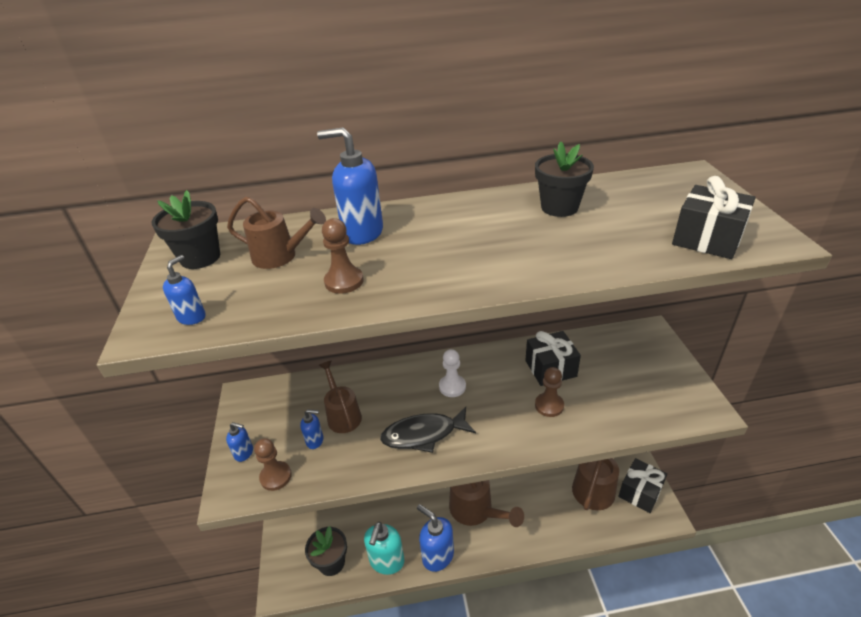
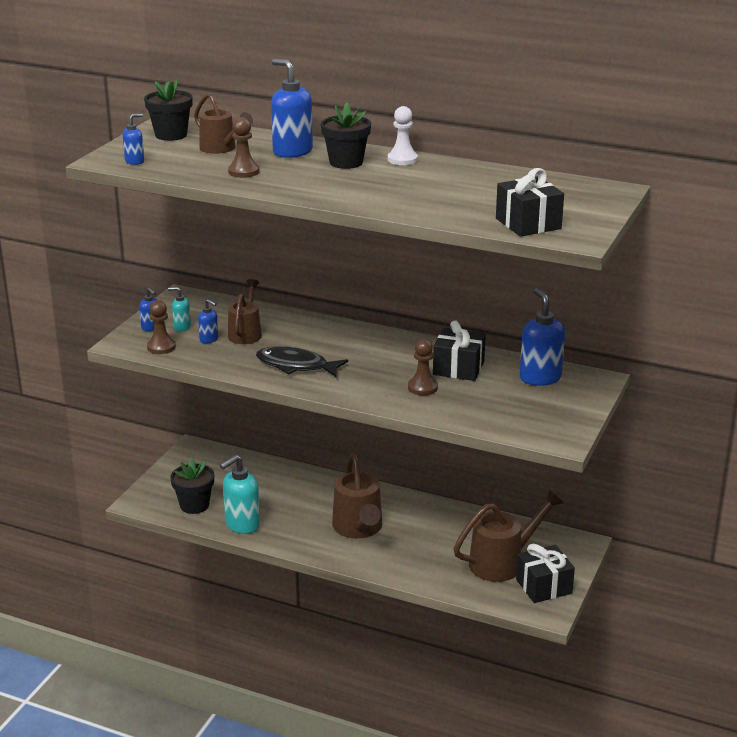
camera: 30 degrees right, 10 degrees down
(275, 437) = (182, 327): none -> turquoise soap dispenser
(437, 556) = (290, 540): blue soap dispenser -> blue soap dispenser (540, 378)
(452, 387) = (355, 349): white pawn -> white pawn (402, 159)
(559, 207) = (458, 178): black flower pot -> black flower pot (346, 162)

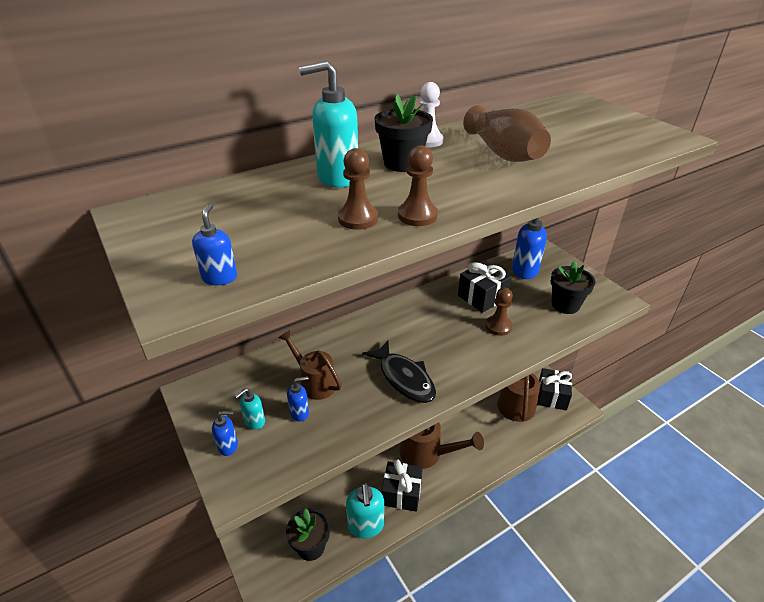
camera: 55 degrees left, 10 degrees up
(161, 347) = (278, 457): brown pawn -> brown pawn (417, 215)
(171, 135) = (175, 224): black flower pot -> black flower pot (565, 305)
(221, 149) = (269, 209): brown watering can -> none
(292, 152) = (337, 177): blue soap dispenser -> turquoise soap dispenser
(296, 366) = (404, 378): black fish -> black fish turned 90 degrees counterclockwise
(420, 187) = (503, 154): none -> brown vase
(528, 224) = (630, 142): black gift -> black gift (401, 493)

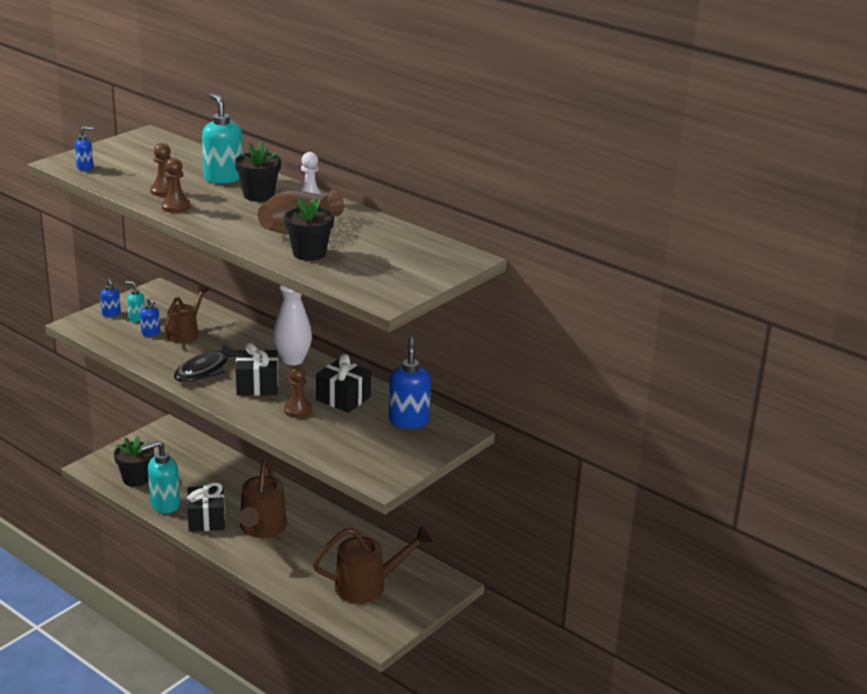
camera: 70 degrees right, 10 degrees down
(403, 314) = (292, 360): none -> white vase
(552, 396) = (390, 615): black gift -> black gift (257, 385)
(565, 305) = (354, 448): black flower pot -> black flower pot (309, 253)

